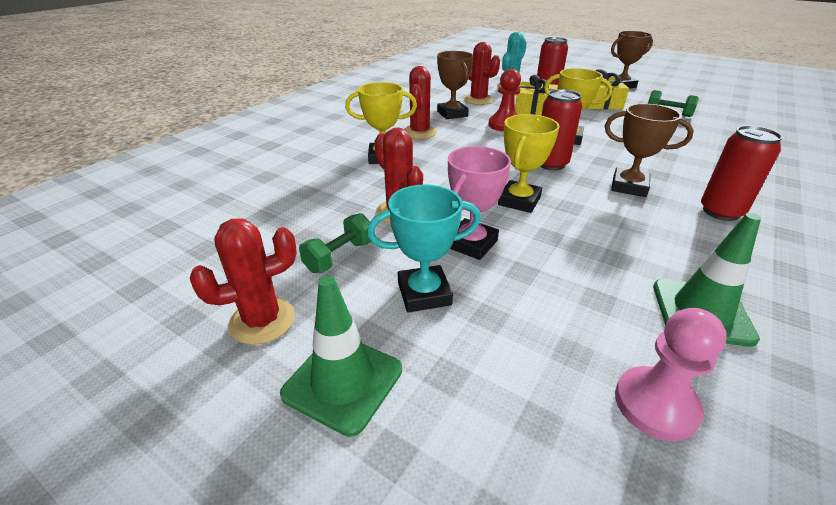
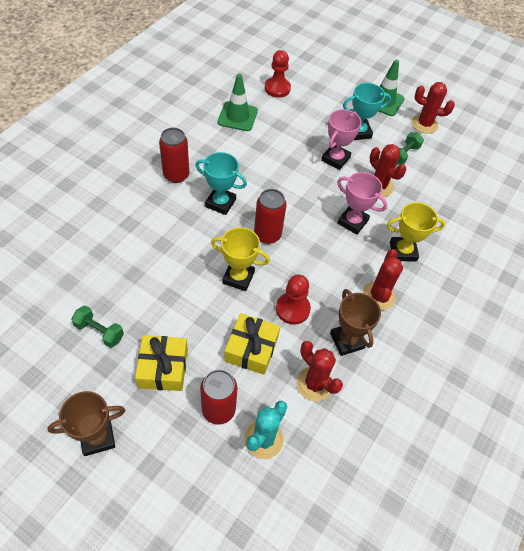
camera: 175 degrees right, 20 degrees up
(262, 321) = (424, 124): red cactus -> red cactus turned 45 degrees clockwise
(443, 177) = (352, 222): none -> pink trophy
(519, 201) = (302, 192): yellow trophy -> none
(629, 187) = (220, 203): brown trophy -> turquoise trophy
(655, 404) = (277, 88): pink pawn -> red pawn

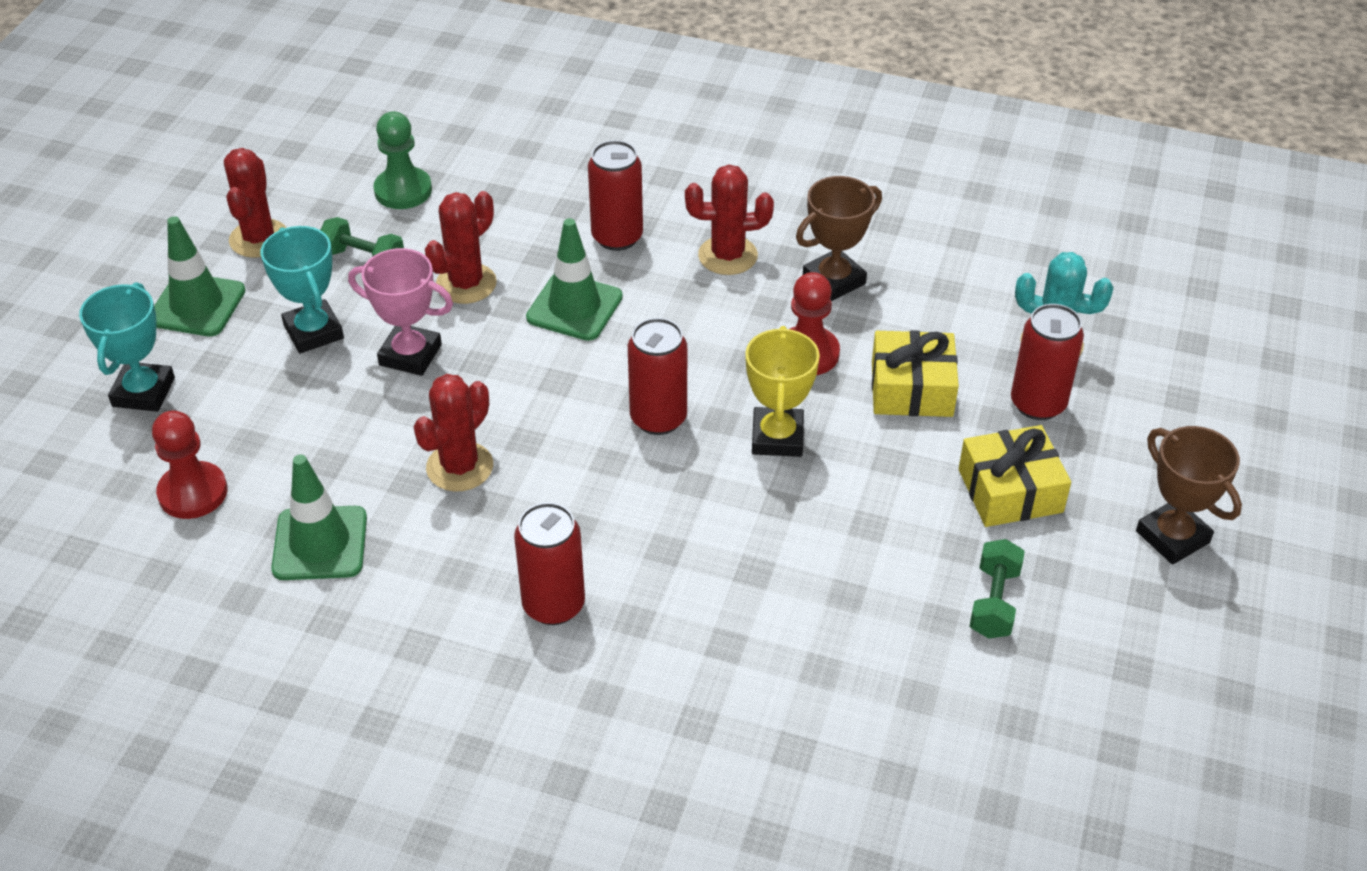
camera: 100 degrees left, 10 degrees down
(220, 203) = (605, 508): turquoise trophy -> turquoise trophy (143, 392)
(314, 384) = (930, 305): red cactus -> red cactus (460, 467)
(352, 222) = (574, 307): pink trophy -> green traffic cone
(403, 251) = (617, 237): yellow trophy -> red can
(453, 176) = (403, 190): none -> green pawn

